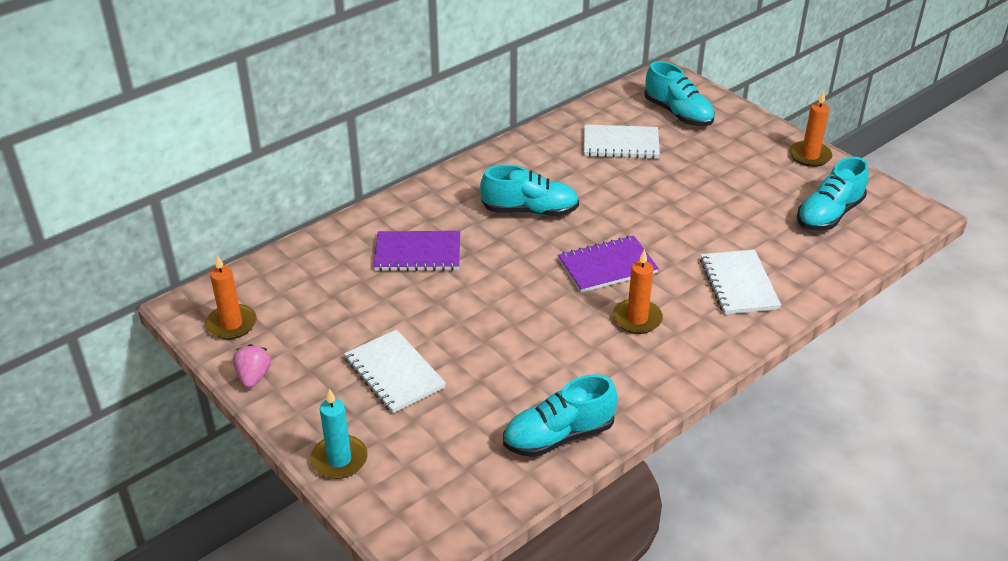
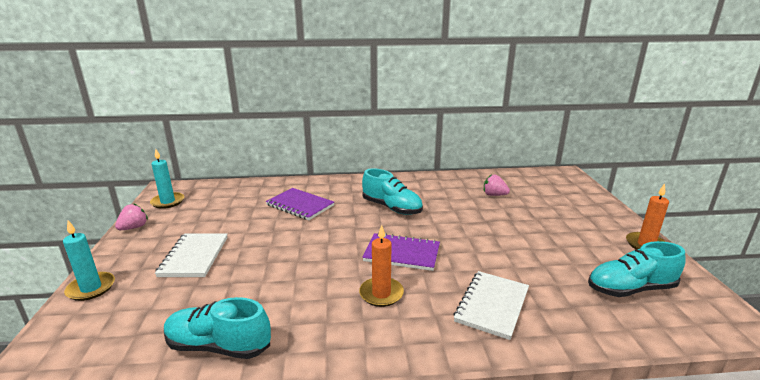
camera: 35 degrees right, 15 degrees down
(231, 324) = (168, 202): orange candle -> turquoise candle
(620, 144) = (494, 195): white notebook -> pink strawberry
(678, 113) = (554, 192): turquoise shoe -> none

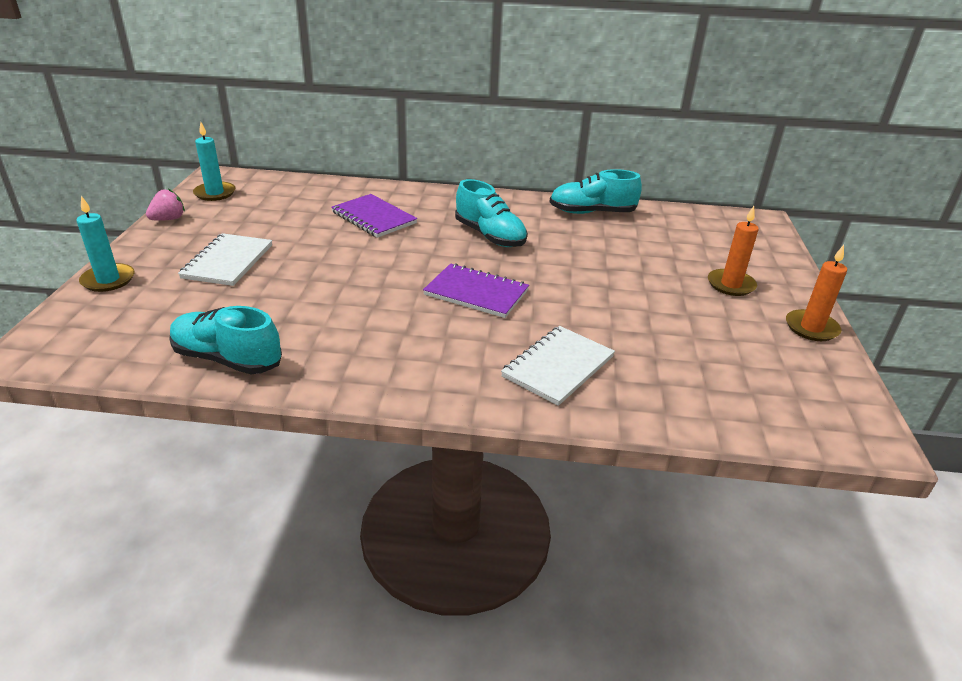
camera: 10 degrees right, 10 degrees up
(381, 294) = (429, 334): orange candle -> orange candle (730, 285)
(494, 195) = (637, 237): pink strawberry -> none
(630, 289) = (750, 376): turquoise shoe -> turquoise shoe (592, 212)

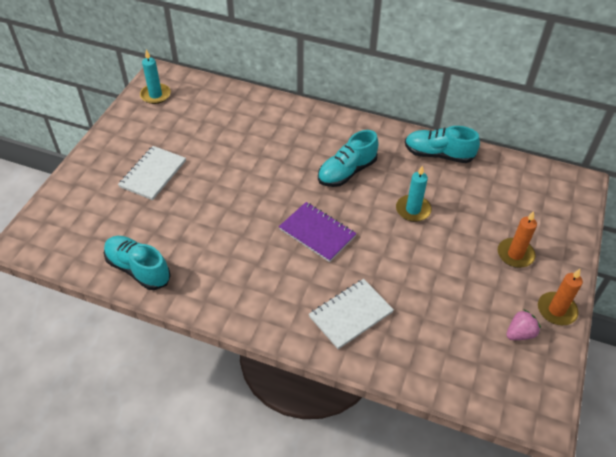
camera: 15 degrees right, 15 degrees up
(108, 280) = (74, 181): turquoise candle -> turquoise candle (413, 210)
(168, 219) = (119, 122): pink strawberry -> pink strawberry (520, 333)
(373, 218) = (265, 139): purple notebook -> none
(490, 236) = (347, 172): turquoise shoe -> turquoise shoe turned 75 degrees clockwise

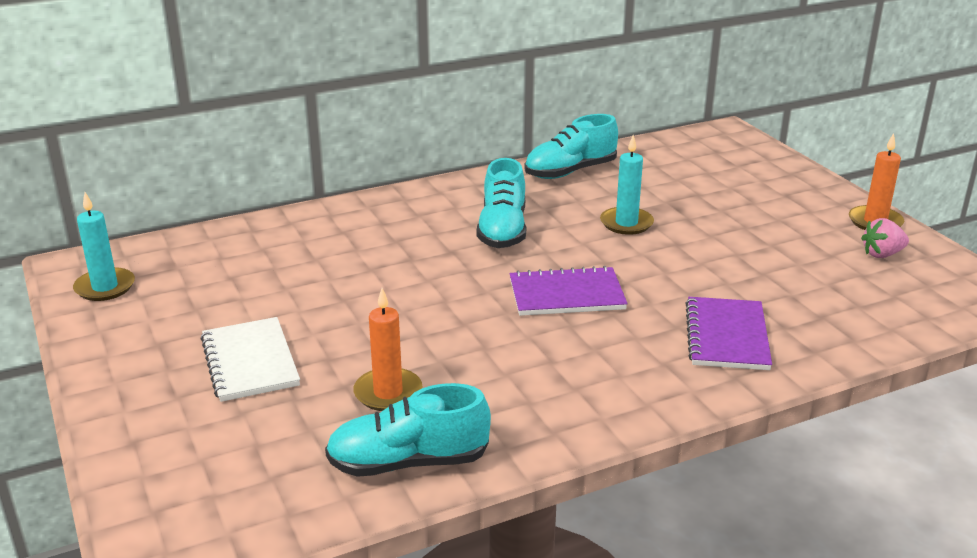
camera: 45 degrees left, 20 degrees down
(350, 314) = (726, 336): white notebook -> purple notebook
(515, 254) = (773, 204): orange candle -> orange candle (388, 393)
(520, 333) = (882, 254): pink strawberry -> pink strawberry turned 120 degrees counterclockwise

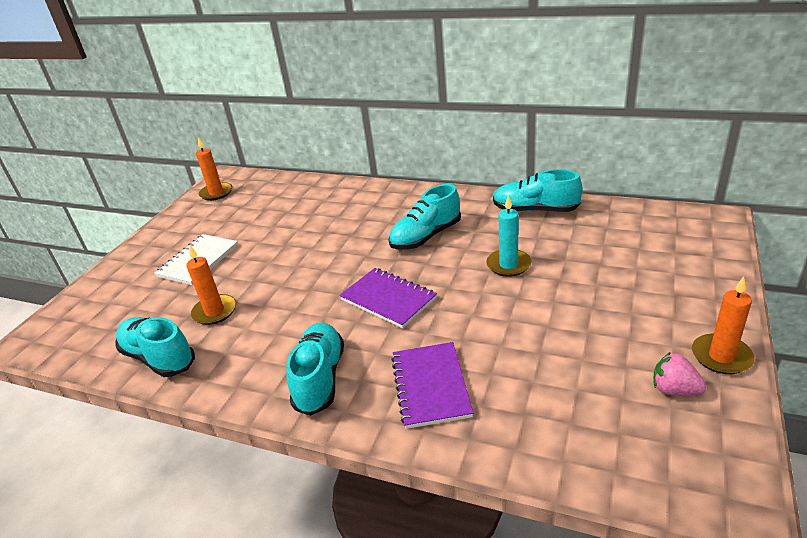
camera: 50 degrees right, 5 degrees up
(105, 287) = (216, 193): turquoise candle -> orange candle
(624, 382) = (320, 378): none -> turquoise shoe
(726, 336) = (430, 386): purple notebook -> purple notebook turned 60 degrees counterclockwise

